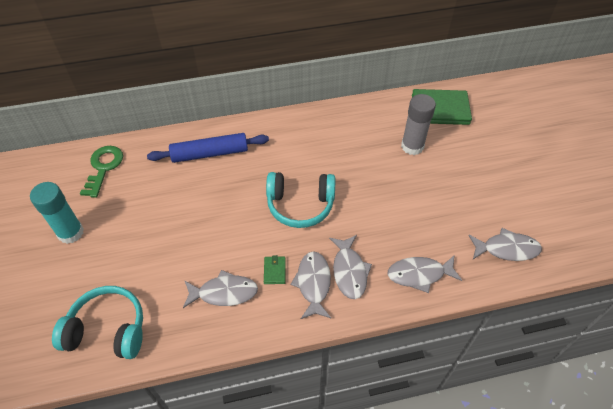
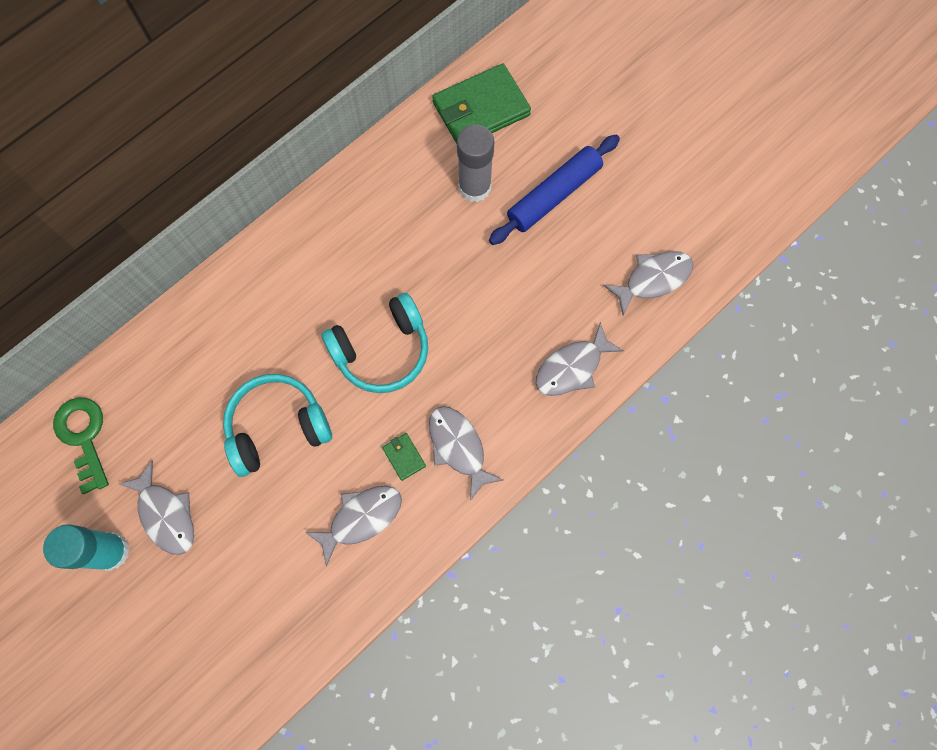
camera: 30 degrees left, 20 degrees up
(108, 330) = (253, 642): turquoise headphones -> turquoise headphones (277, 427)
(210, 153) = (216, 337): blue rolling pin -> blue rolling pin (554, 195)
(349, 271) = (491, 408): grey fish -> grey fish (166, 514)

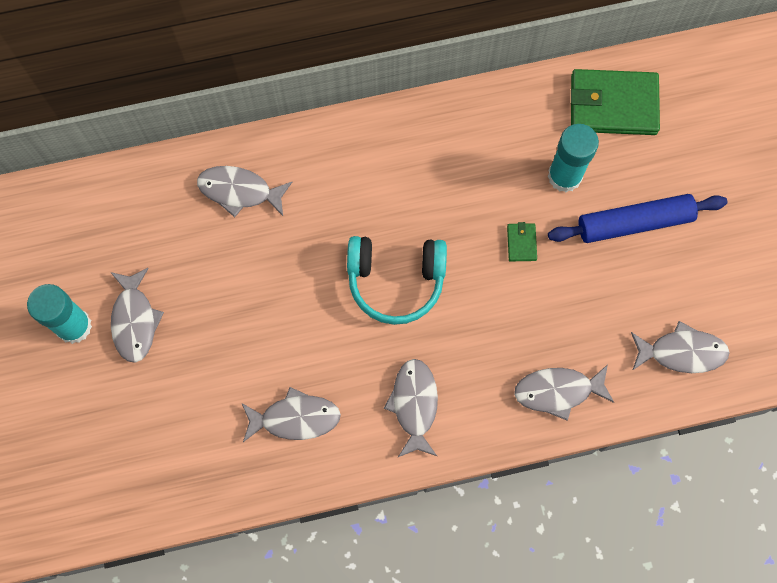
camera: 30 degrees right, 0 degrees up
(84, 437) = (103, 215): green key -> none
(200, 348) = (239, 191): none -> grey fish
(277, 427) = (268, 298): turquoise headphones -> none
(404, 457) = (362, 386): green wallet -> green wallet (521, 243)
(474, 187) = (564, 176): grey glue stick -> turquoise glue stick

